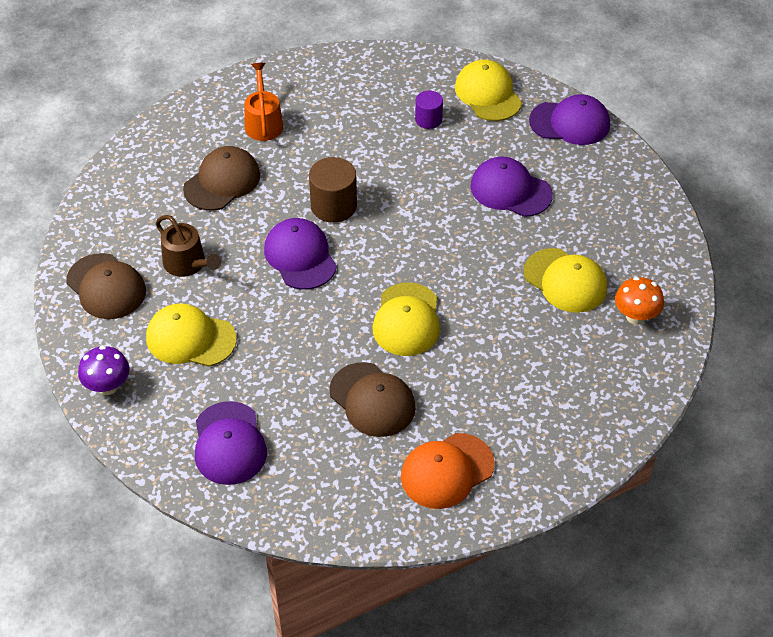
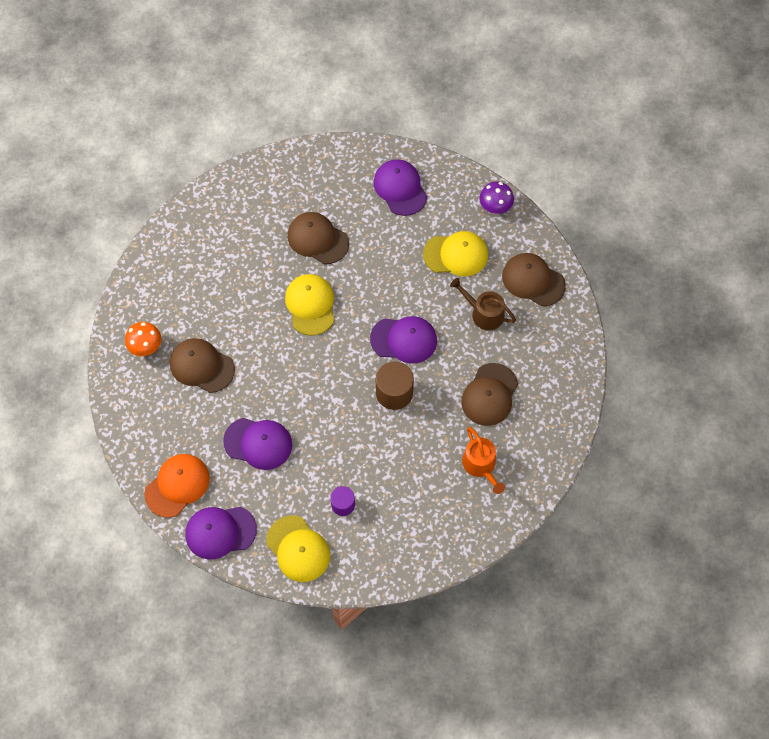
camera: 165 degrees right, 15 degrees up
(300, 256) = (404, 340): purple cap -> purple cap turned 45 degrees counterclockwise
(447, 471) = (257, 203): orange cap -> orange cap (177, 485)
(565, 281) = (201, 366): yellow cap -> brown cap

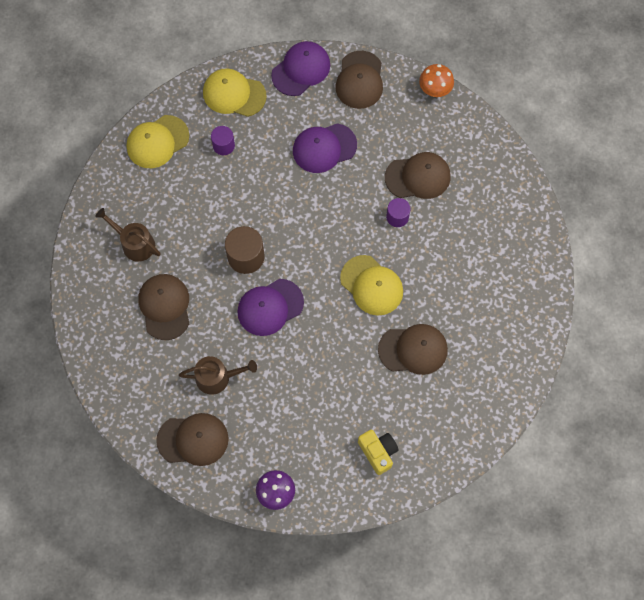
camera: 145 degrees right, 5 degrees up
(146, 347) = (474, 163): orange mushroom -> orange mushroom (434, 90)
(177, 485) = (359, 80): orange cap -> brown cap
(246, 345) = (397, 217): none -> purple cylinder
(400, 188) = (378, 452): purple cap -> yellow camera
(456, 255) = (280, 418): yellow cap -> yellow cap (157, 142)
(480, 465) = (135, 243): orange watering can -> brown watering can

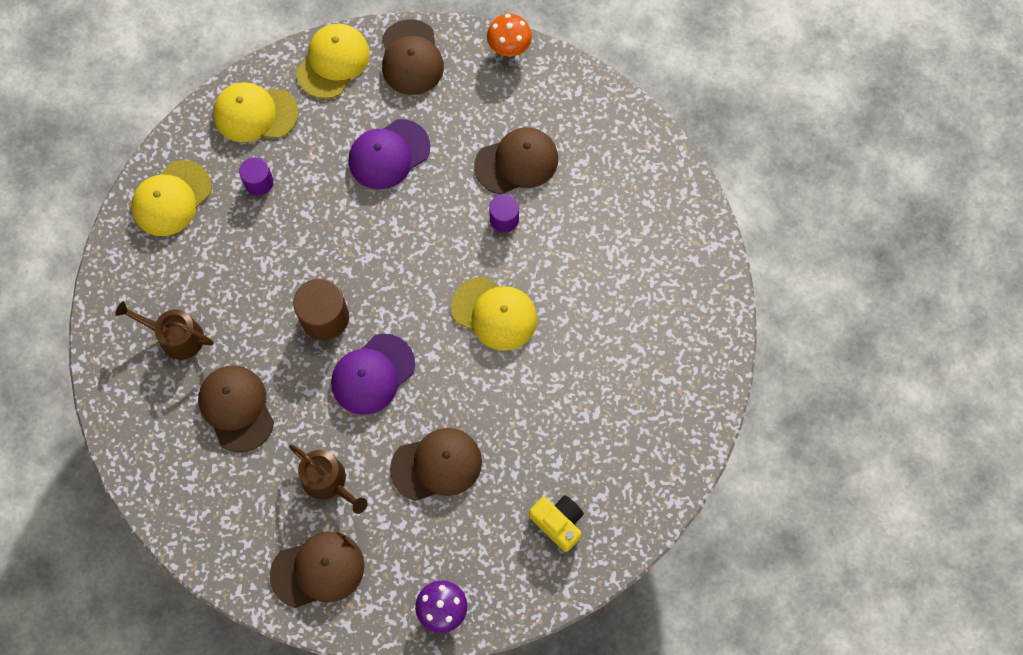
camera: 15 degrees left, 0 degrees up
(217, 377) = (328, 481): brown watering can -> brown watering can turned 60 degrees clockwise
(301, 70) = (333, 62): purple cap -> yellow cap
(413, 349) = (568, 381): brown cap -> brown cap (436, 465)

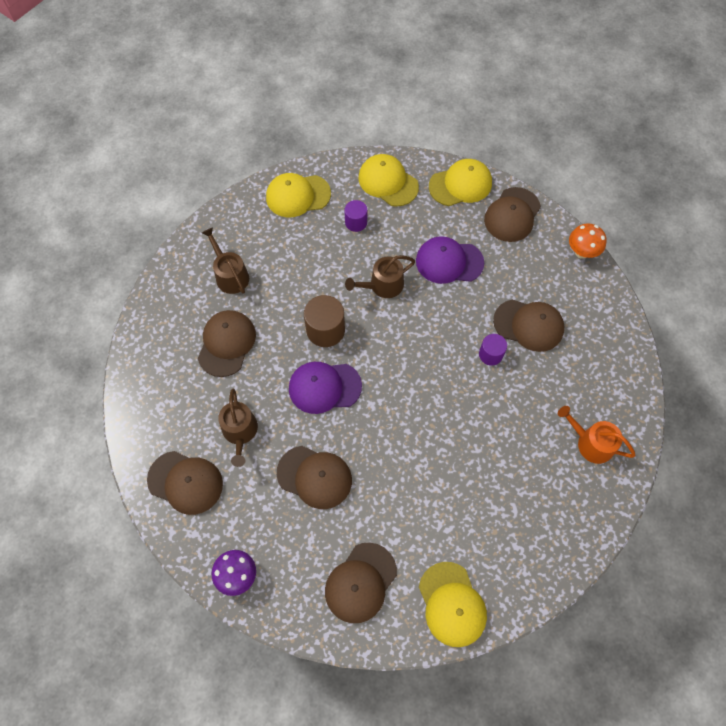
camera: 40 degrees right, 5 degrees down
(343, 229) = (382, 285): none -> brown watering can
(494, 313) = (434, 409): yellow cap -> yellow cap (452, 604)
(558, 523) = (360, 582): yellow camera -> brown cap
(659, 234) = (591, 443): none -> orange watering can

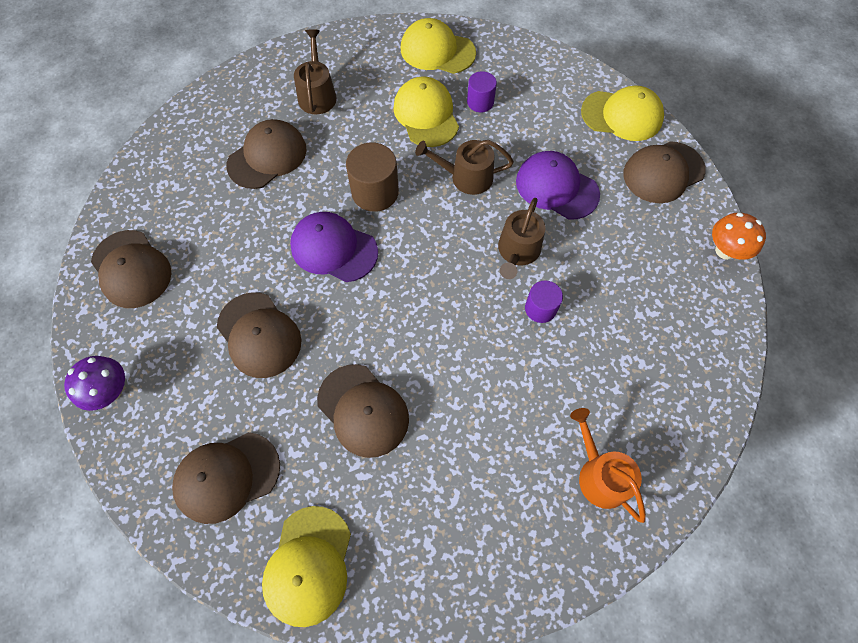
camera: 30 degrees right, 0 degrees up
(240, 432) = (218, 248): brown watering can -> brown watering can (517, 251)
(388, 182) = (541, 78): yellow cap -> yellow cap (426, 115)
(528, 325) = (607, 299): brown cap -> brown cap (363, 410)

